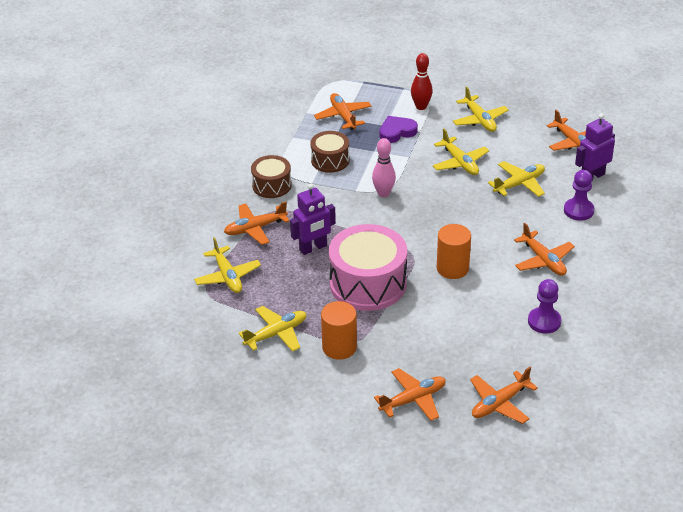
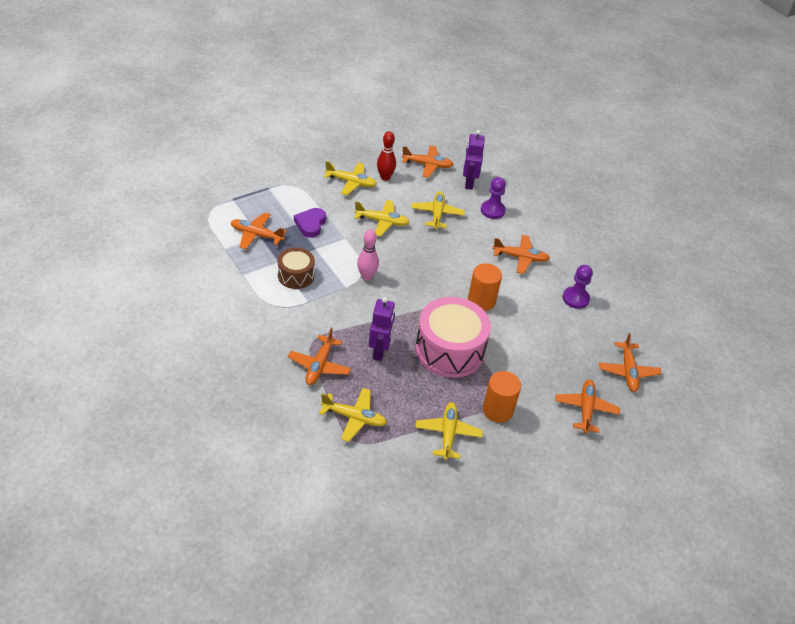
camera: 55 degrees left, 5 degrees up
(272, 185) = (282, 323): brown drum -> none
(421, 107) = (300, 195): red bowling pin -> red bowling pin (385, 177)

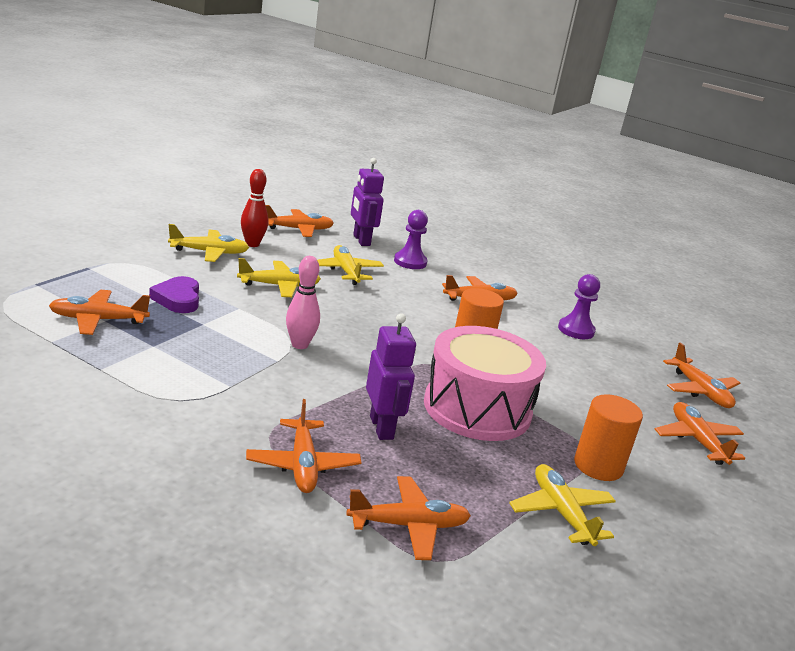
camera: 25 degrees left, 20 degrees down
(296, 275) = (191, 358): brown drum -> none
(354, 418) = (408, 525): yellow plane -> orange plane

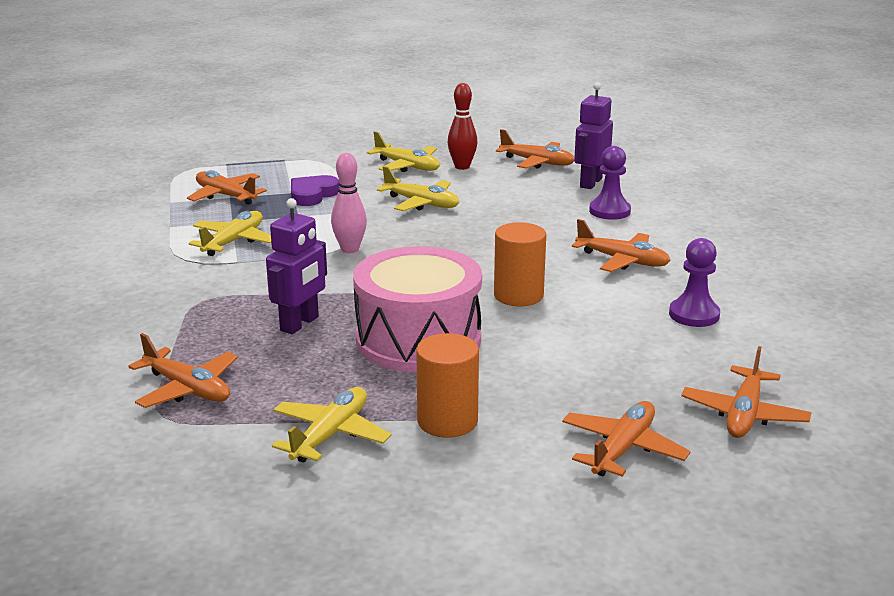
camera: 50 degrees right, 0 degrees up
(302, 465) = (189, 325): orange plane -> none
(346, 271) = (514, 205): yellow plane -> yellow plane (234, 241)

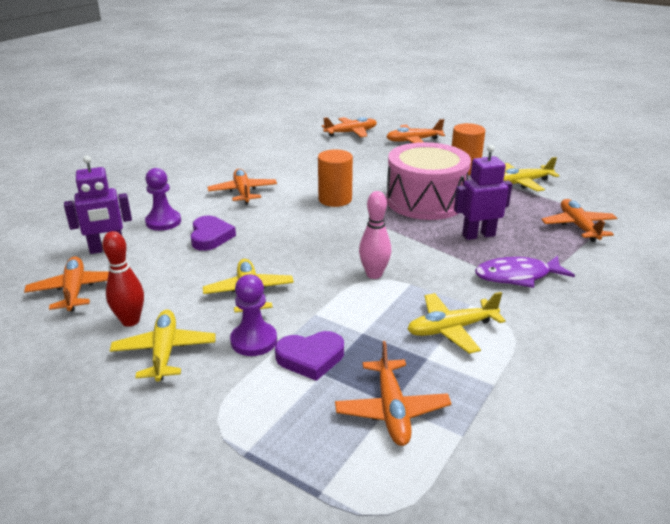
camera: 135 degrees left, 5 degrees up
(215, 299) = (517, 276): none -> purple fish
(542, 218) = (210, 237): none -> purple heart
(694, 315) = (282, 160): purple pawn -> purple pawn (254, 341)

